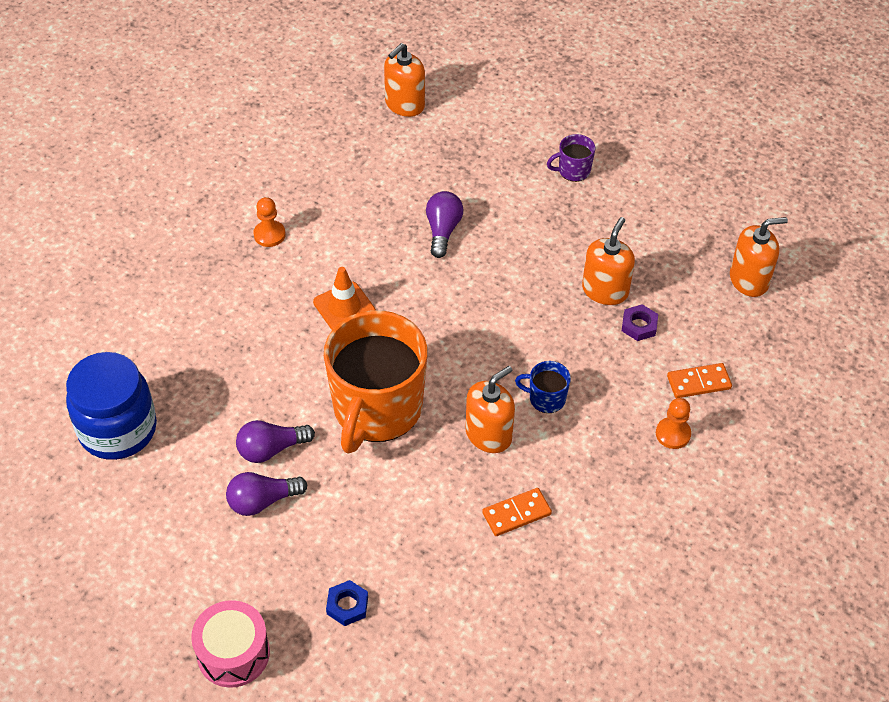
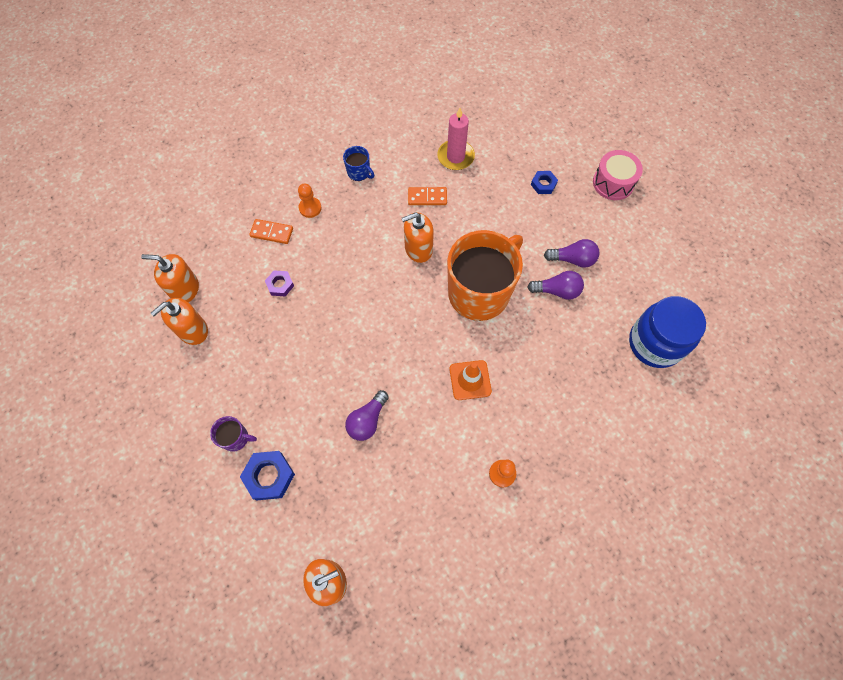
camera: 155 degrees left, 15 degrees up
(508, 599) = (455, 157): none -> pink candle
(515, 154) = (269, 476): none -> blue nut
(546, 398) = (370, 258): blue mug -> blue mug (359, 172)
(605, 290) = (284, 320): orange soap dispenser -> orange soap dispenser (193, 330)

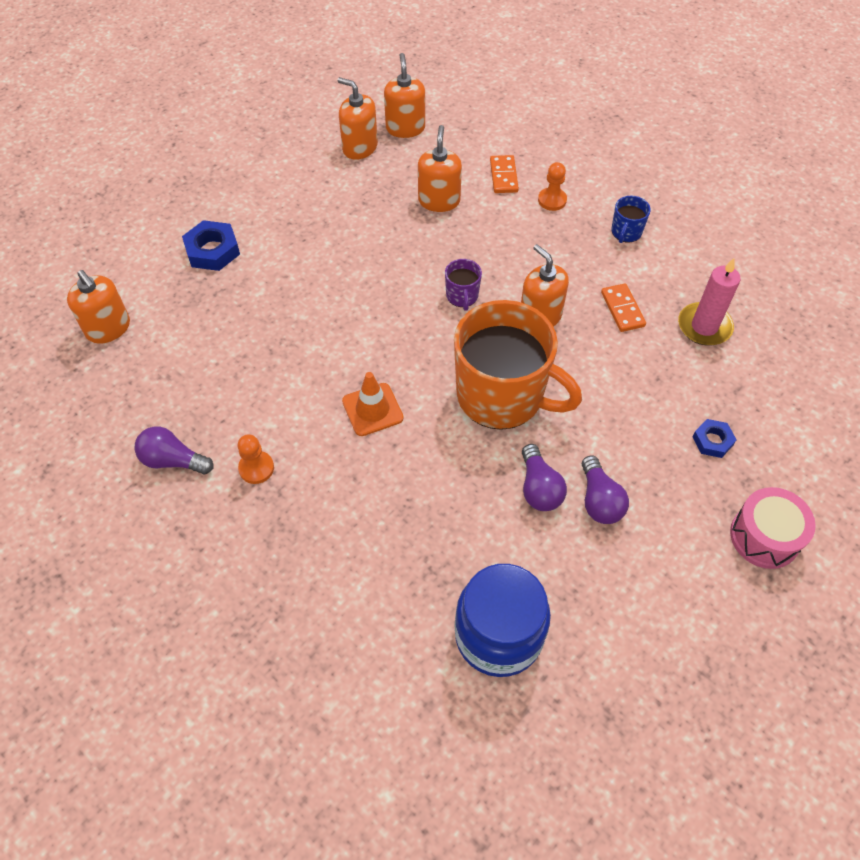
camera: 75 degrees right, 10 degrees down
(236, 438) = (249, 213): purple mug -> purple mug (462, 296)
(280, 285) = (439, 201): purple nut -> orange soap dispenser
(367, 420) = (294, 319): purple light bulb -> purple light bulb (173, 460)

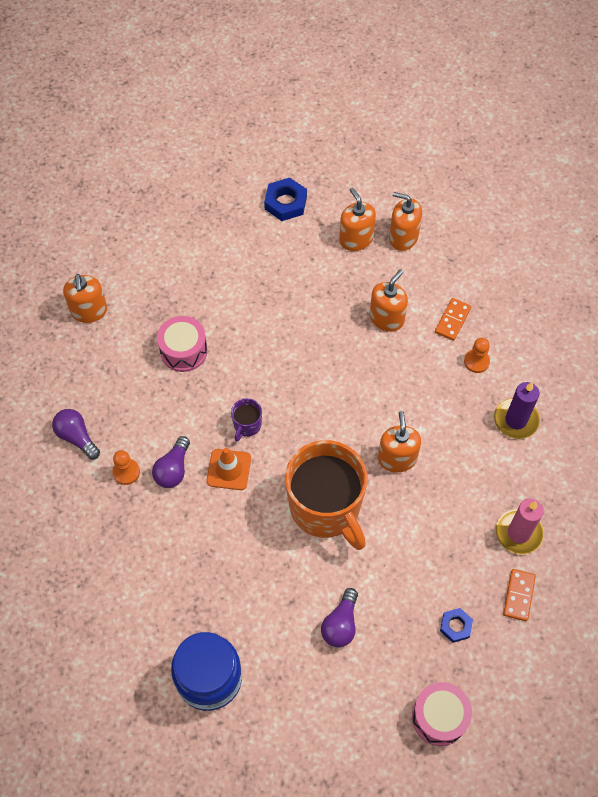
camera: 30 degrees right, 5 degrees up
(212, 250) = (194, 281): blue nut -> blue nut (285, 203)
(244, 319) = (184, 351): none -> pink drum
(405, 128) = (403, 237): orange soap dispenser -> orange soap dispenser turned 90 degrees counterclockwise
(462, 296) = (350, 411): purple mug -> purple mug (247, 425)
(539, 488) = (305, 591): purple light bulb -> purple light bulb (173, 469)
(622, 309) = (465, 485): orange domino -> orange domino (519, 595)
(626, 232) = (516, 420): blue mug -> purple candle

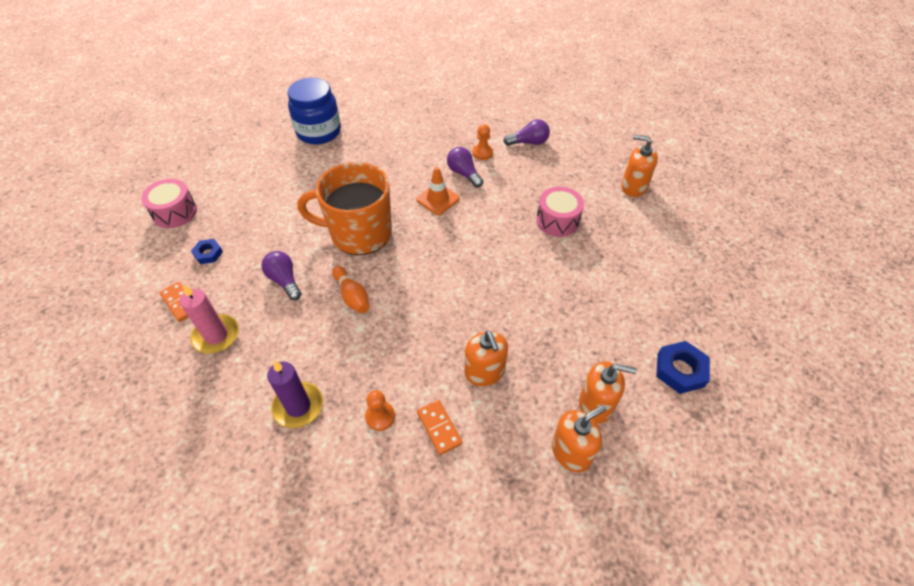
camera: 125 degrees right, 10 degrees down
(247, 425) = (463, 224): purple mug -> none
(340, 624) = (279, 199): purple light bulb -> purple light bulb (284, 281)
(397, 458) = (352, 296): orange soap dispenser -> orange bowling pin

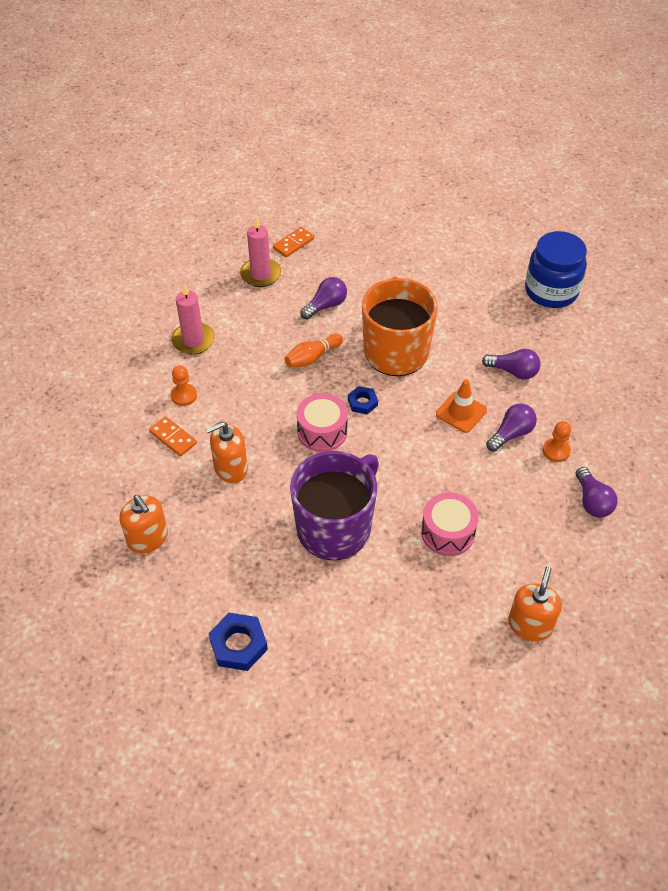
camera: 85 degrees right, 0 degrees up
(175, 212) = (400, 211): pink drum -> pink drum (322, 432)
(208, 253) = (352, 247): blue nut -> blue nut (362, 402)
(298, 406) = (193, 340): purple candle -> pink candle
(400, 164) = (513, 371): none -> purple light bulb
(439, 428) = (173, 438): orange domino -> orange domino turned 75 degrees clockwise
(554, 292) = (335, 527): none -> purple mug
(596, 404) = (196, 561): orange soap dispenser -> none

